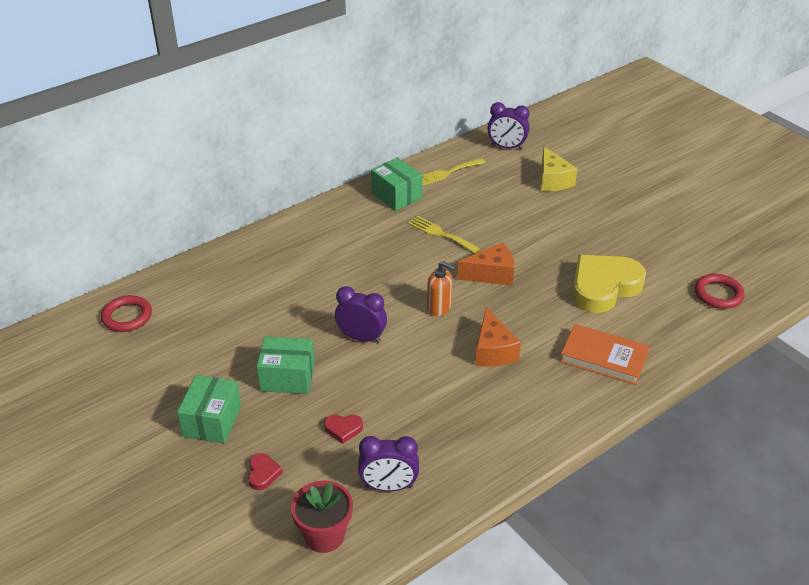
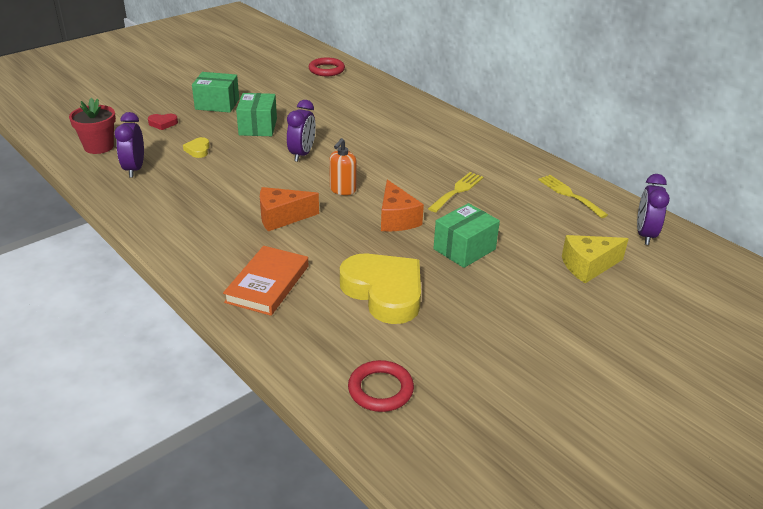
camera: 85 degrees right, 5 degrees down
(343, 429) = (198, 150): red heart -> yellow heart
(396, 195) = (515, 166): green box -> green box (464, 249)

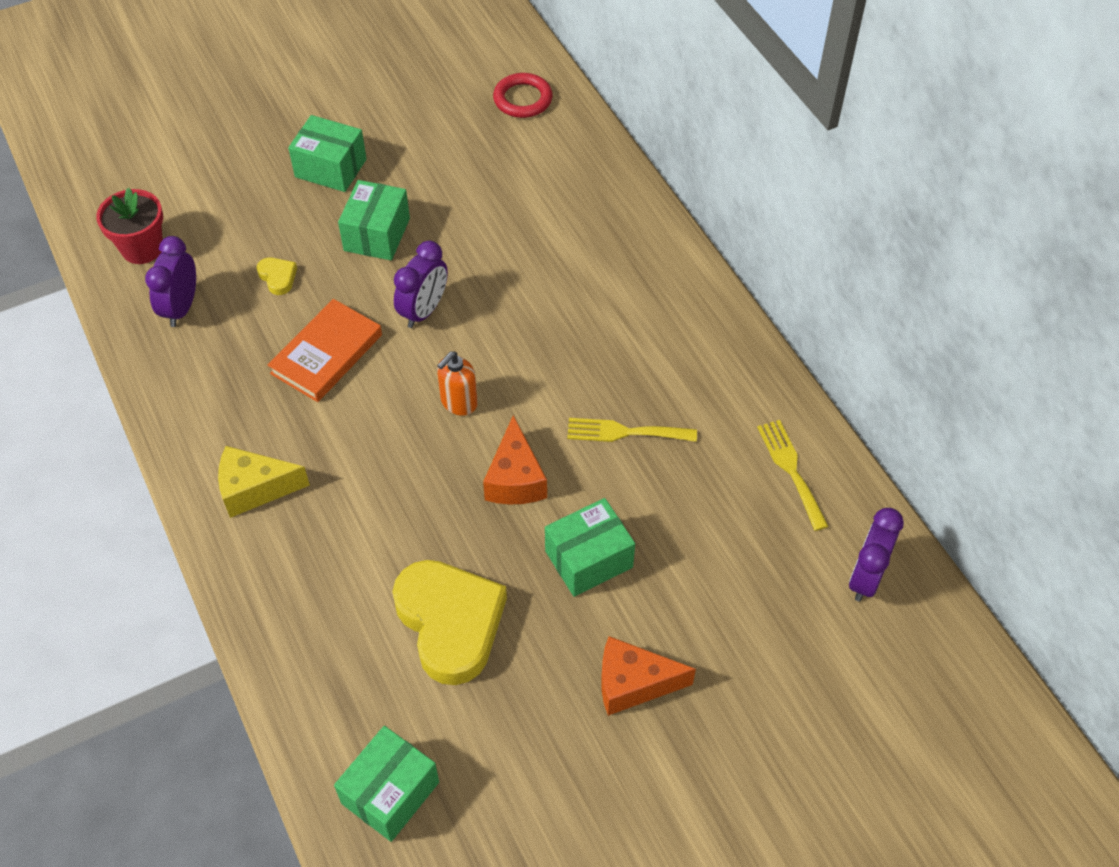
camera: 15 degrees right, 20 degrees up
(163, 123) = (241, 206): red heart -> none
(198, 150) = (278, 277): yellow heart -> yellow heart turned 135 degrees clockwise
(267, 284) = (303, 578): orange book -> orange book (327, 354)
(282, 217) = (357, 448): orange cheese -> orange cheese (633, 684)
(380, 389) = (390, 793): red ring -> green box
(457, 191) = (625, 432): yellow fork -> yellow fork turned 135 degrees counterclockwise
(588, 266) = (751, 627): yellow cheese -> yellow cheese (255, 489)

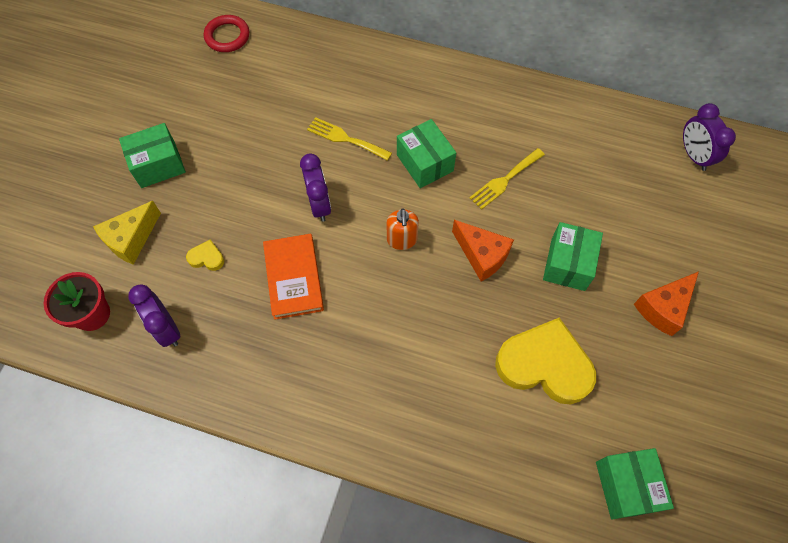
camera: 45 degrees left, 10 degrees up
(255, 489) = (349, 395): yellow cheese -> yellow cheese (131, 239)
(377, 234) = (237, 182): green box -> green box (425, 163)
(791, 469) = (601, 131): yellow fork -> yellow fork (345, 139)

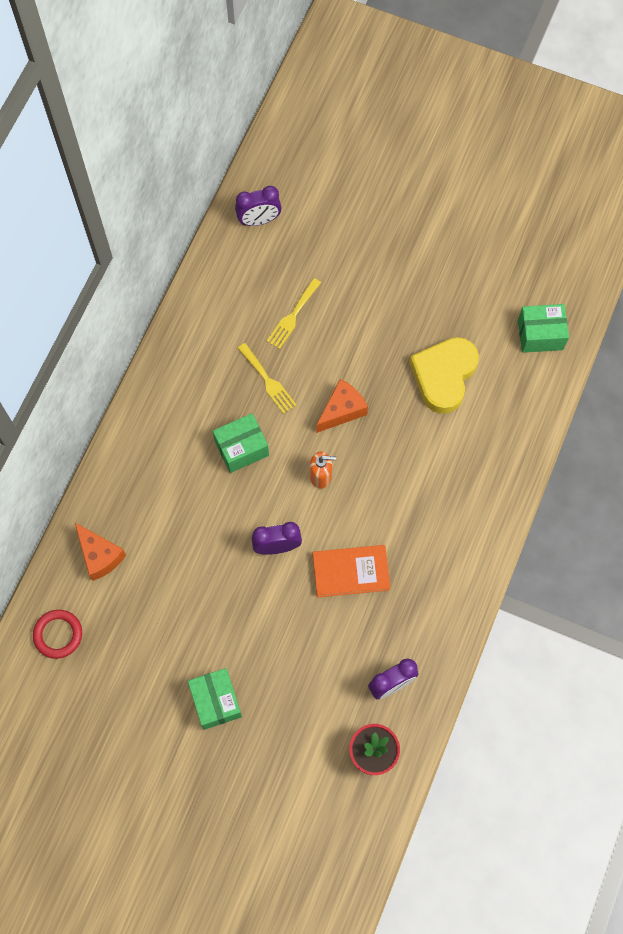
camera: 85 degrees left, 5 degrees up
(131, 239) = (298, 723): yellow cheese -> none
(207, 258) = (324, 650): yellow heart -> none
(345, 139) = (206, 519): yellow fork -> yellow fork (293, 316)
(568, 264) = (356, 342): green box -> none
(663, 308) = (401, 278): orange cheese -> orange cheese (100, 556)

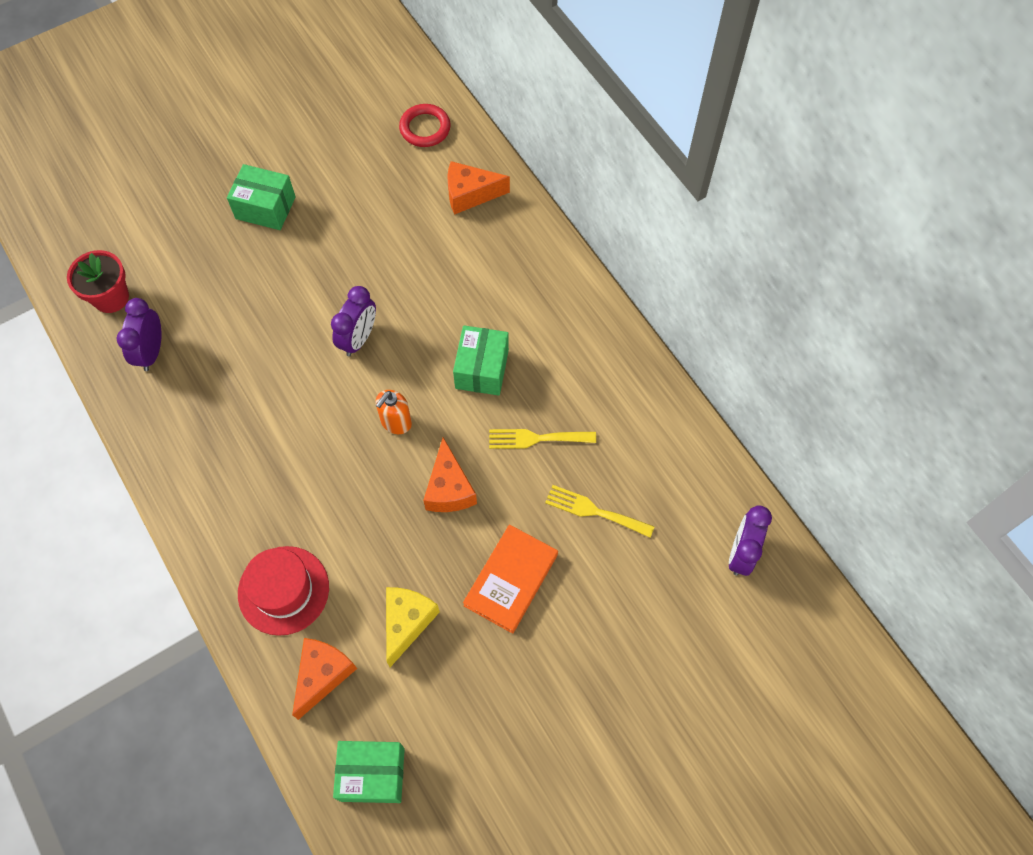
camera: 125 degrees right, 5 degrees down
(293, 316) = (594, 511): yellow fork -> yellow fork turned 45 degrees counterclockwise
(351, 572) = (280, 386): orange book -> orange book (511, 580)
(444, 376) = (407, 622): yellow heart -> yellow cheese
(481, 461) = (283, 590): none -> red hat
(510, 400) = (322, 675): none -> orange cheese
(540, 334) = (372, 774): green box -> green box turned 60 degrees clockwise

